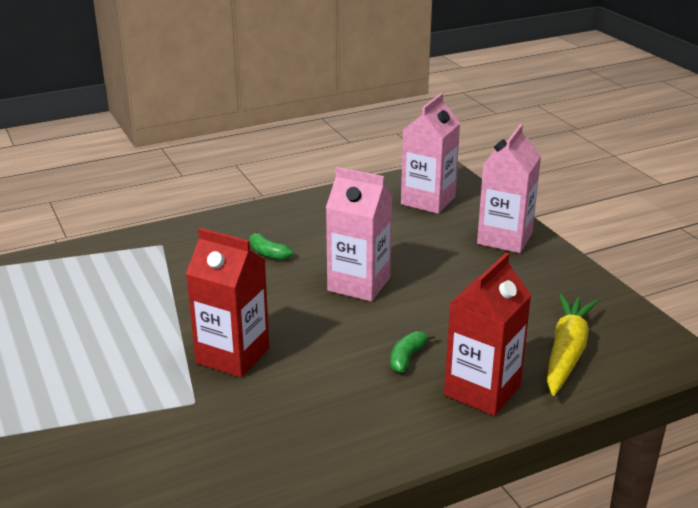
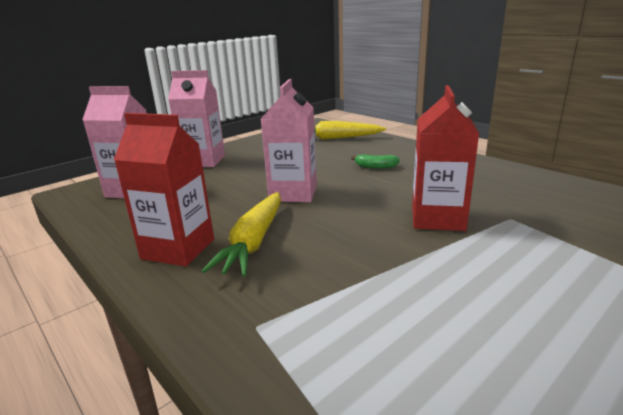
camera: 105 degrees left, 5 degrees down
(268, 253) = (254, 242): green banana -> yellow carrot
(482, 391) = (388, 149): red carton -> red carton (178, 249)

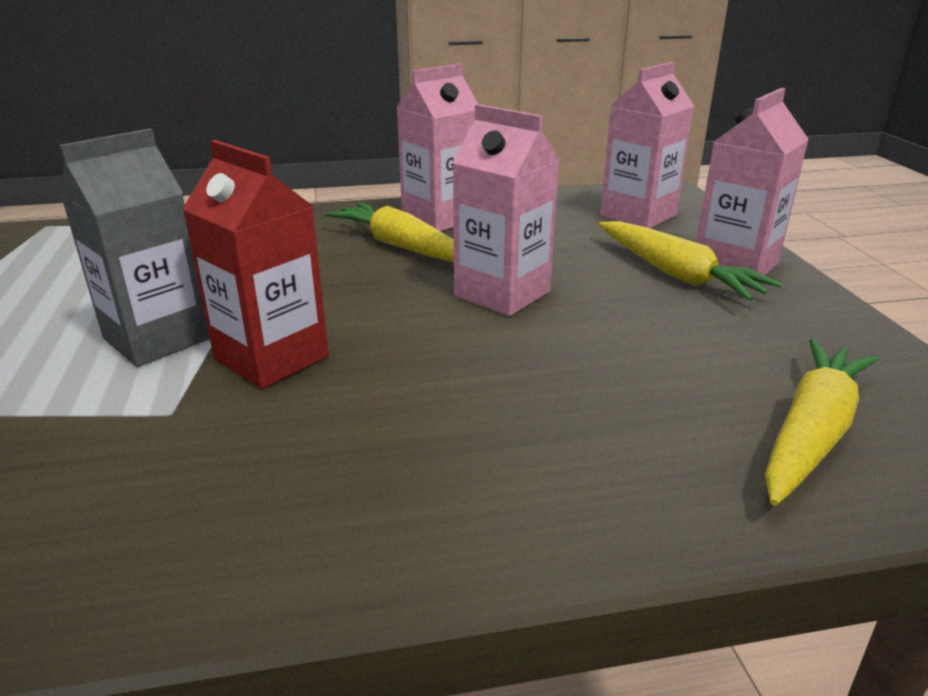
camera: 120 degrees right, 5 degrees up
(178, 249) = (440, 218): red carton -> pink carton
(226, 168) = (676, 274): none -> yellow carrot
(375, 167) = (530, 399): green banana -> none
(486, 260) = (157, 339): none -> grey carton

